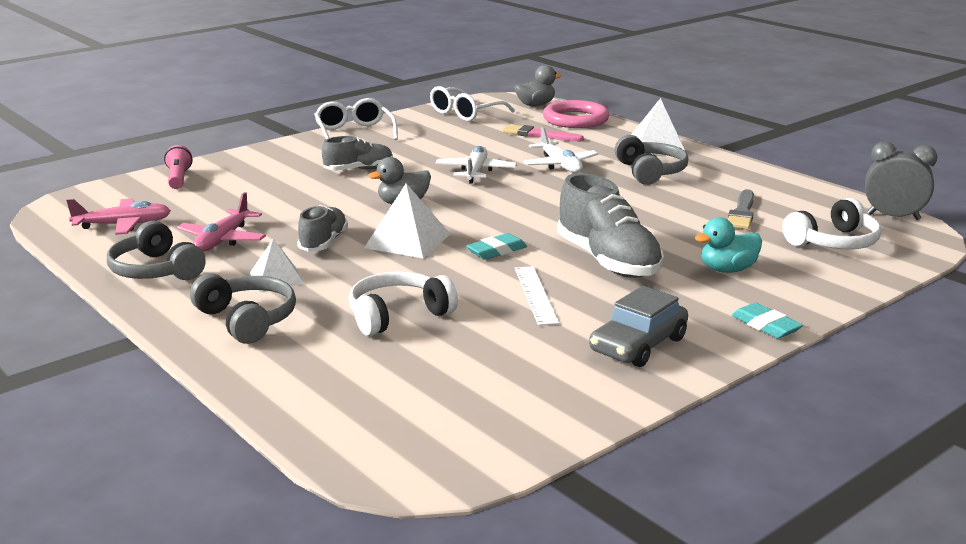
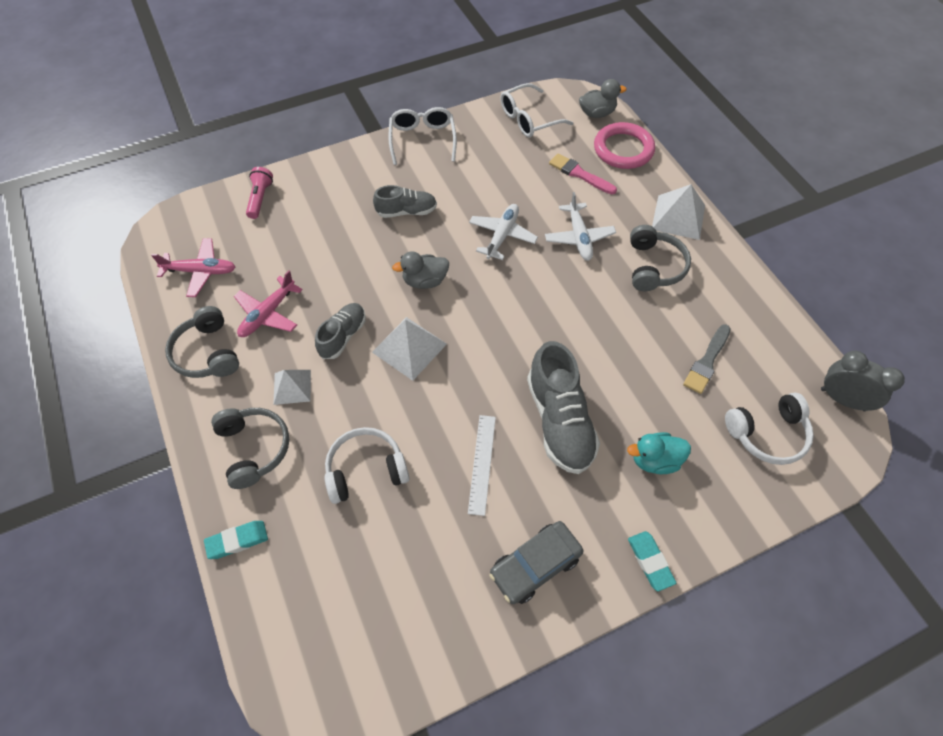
camera: 15 degrees right, 35 degrees up
(497, 251) = (475, 382): turquoise eraser -> turquoise eraser (237, 541)

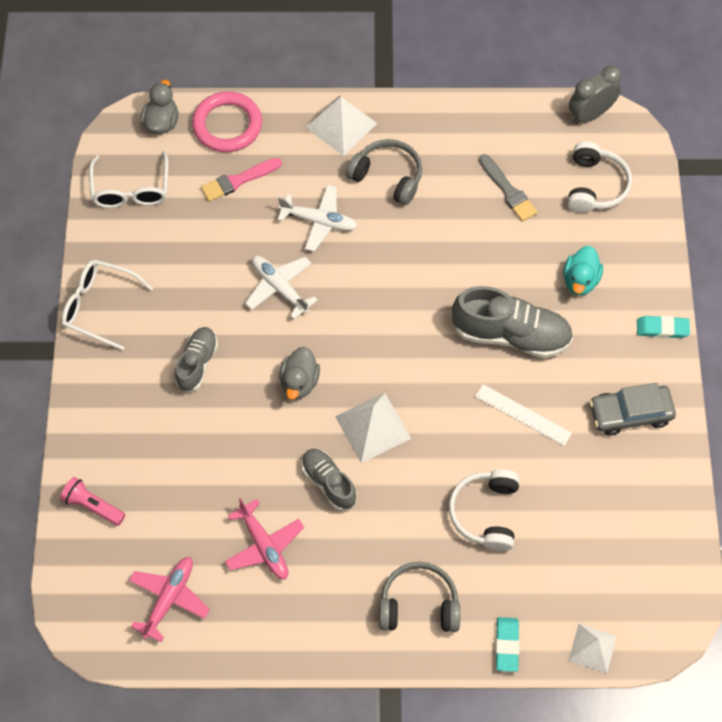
camera: 65 degrees left, 5 degrees up
(207, 353) = (284, 619): grey headphones -> none
(292, 387) = (365, 549): white pyramid -> white pyramid (592, 648)
(535, 565) = (630, 413): grey car -> grey car turned 90 degrees clockwise

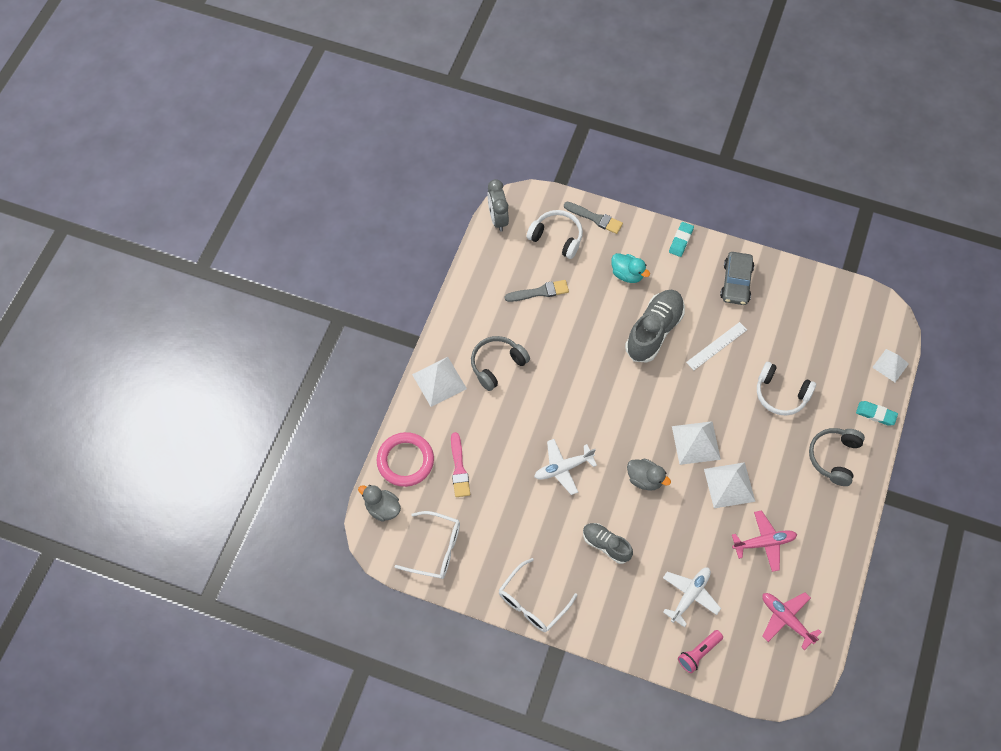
camera: 70 degrees left, 0 degrees up
(319, 221) = (517, 423): white plane -> white plane (690, 595)
(329, 482) = (729, 485): grey shoe -> white pyramid
(645, 220) = (595, 218): none -> grey brush

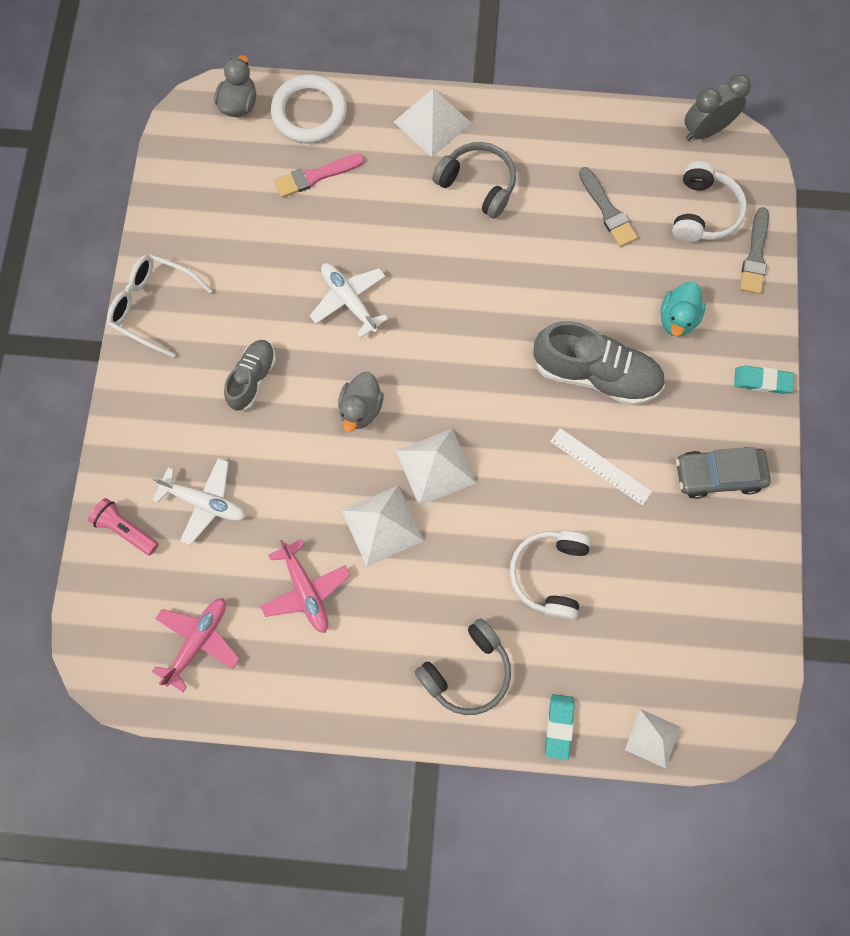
camera: 75 degrees right, 10 degrees up
(405, 461) = (309, 113): pink ring -> white ring
(436, 549) = (199, 178): white glasses -> none
(834, 457) = (467, 671): grey headphones -> grey headphones turned 135 degrees clockwise

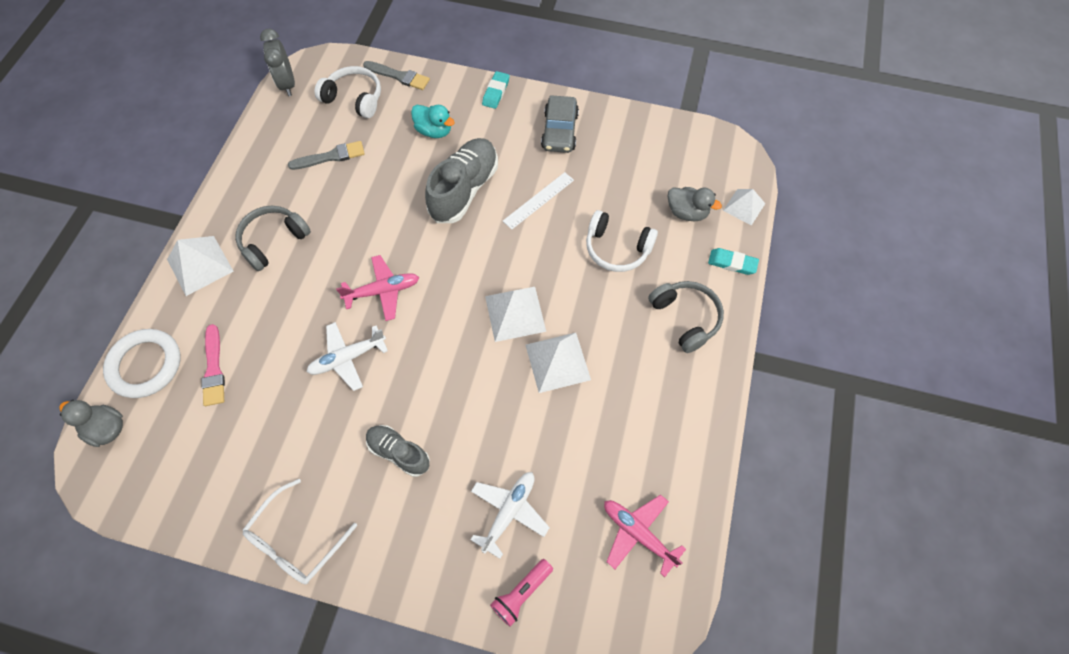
camera: 80 degrees left, 10 degrees down
(306, 590) = (604, 432): pink plane -> pink plane (383, 291)
(361, 409) = (451, 363): grey duck -> grey duck (687, 212)

